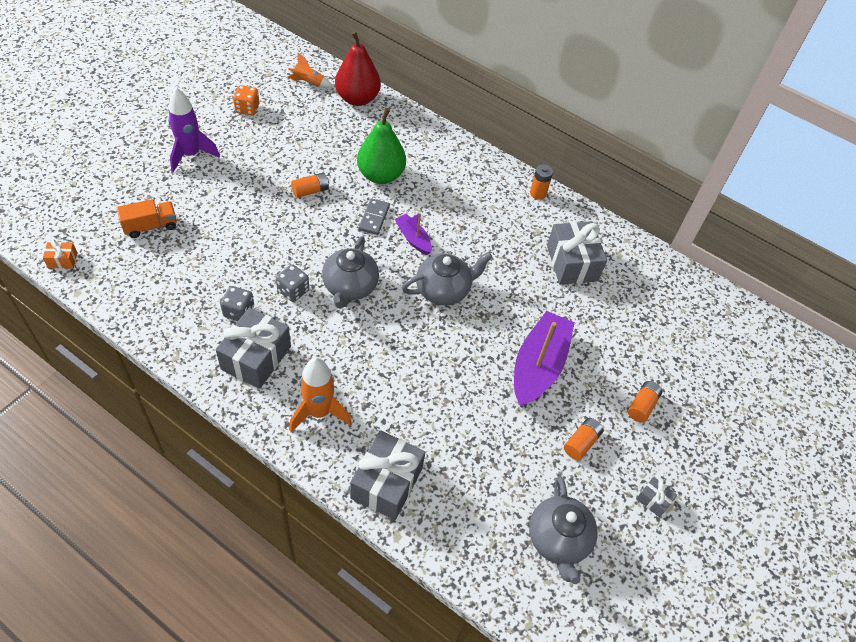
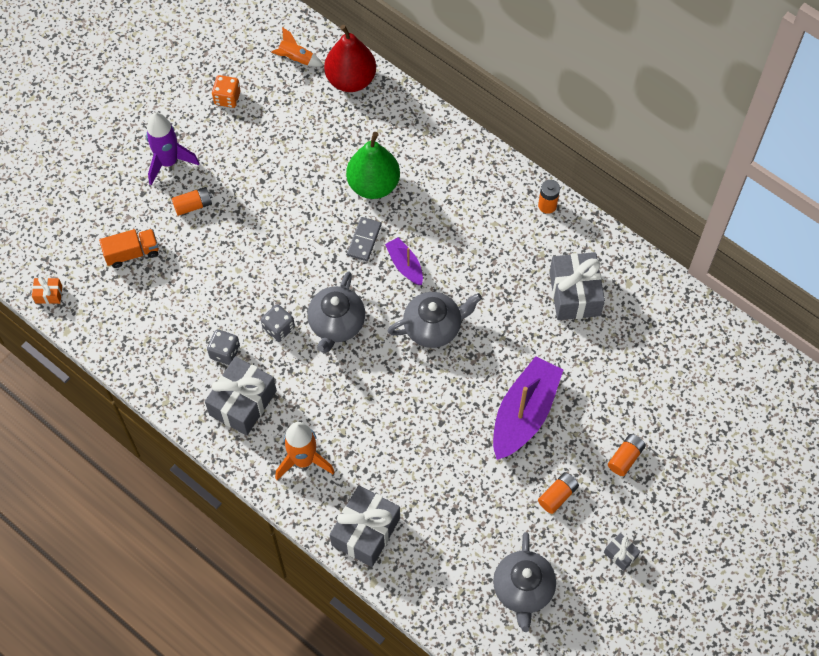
camera: 10 degrees right, 10 degrees up
(310, 191) = (297, 206): orange battery -> orange battery (193, 205)

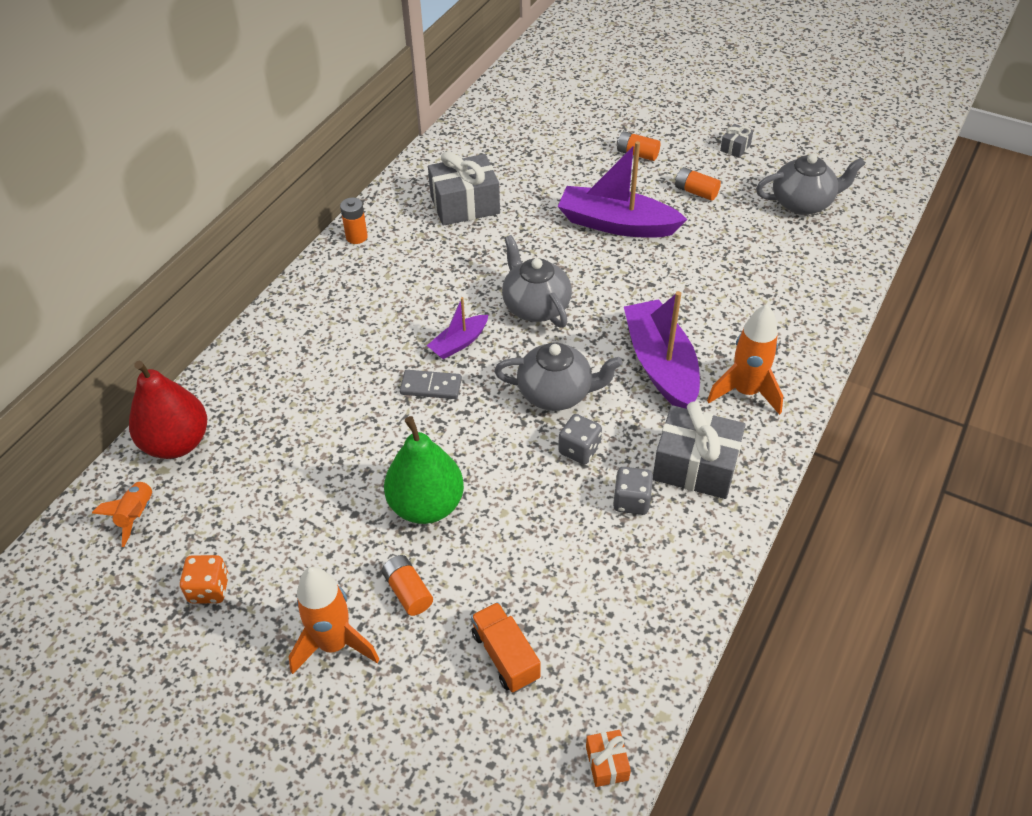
camera: 100 degrees left, 15 degrees down
(168, 162) = (334, 644): purple rocket -> orange rocket
(347, 405) = (660, 365): none -> purple boat
(365, 531) = (803, 324): grey gift -> none
(373, 185) = (347, 391): green pear -> green pear (426, 505)

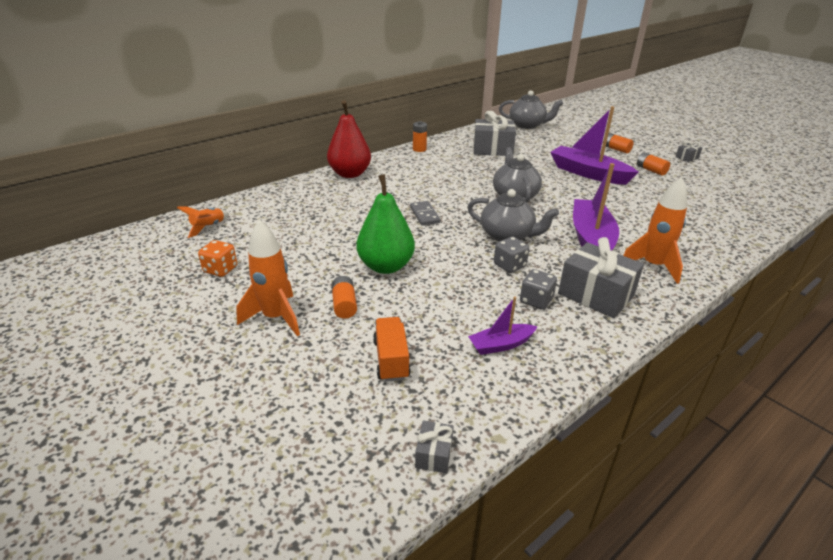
camera: 20 degrees right, 15 degrees down
(177, 443) = (255, 204): red pear -> red pear (350, 174)
(431, 386) = (424, 215): grey domino -> grey domino turned 45 degrees clockwise
(459, 343) = (454, 201): purple boat -> purple boat (501, 345)
(607, 763) = (433, 454): orange gift -> grey gift
(803, 203) = (730, 188): grey teapot -> grey teapot (527, 125)

